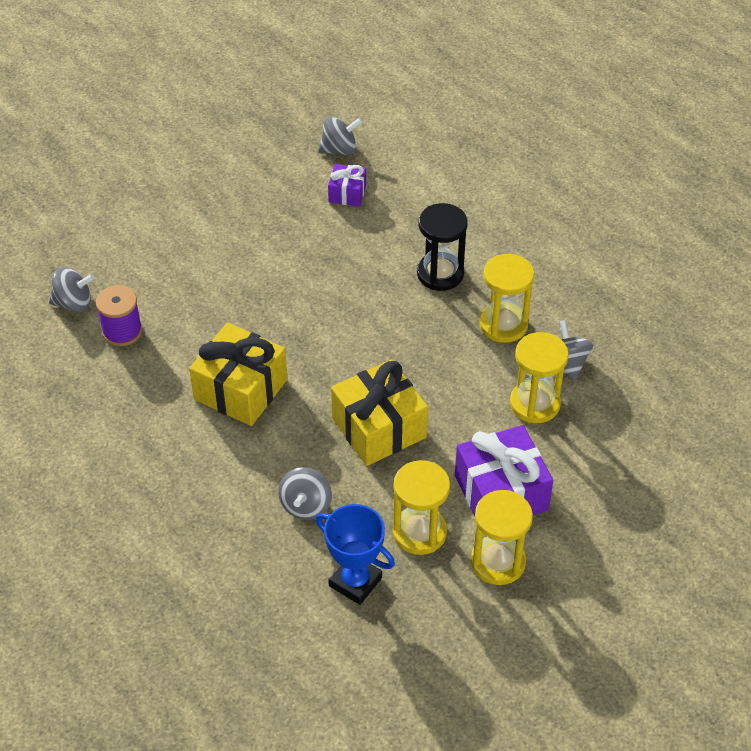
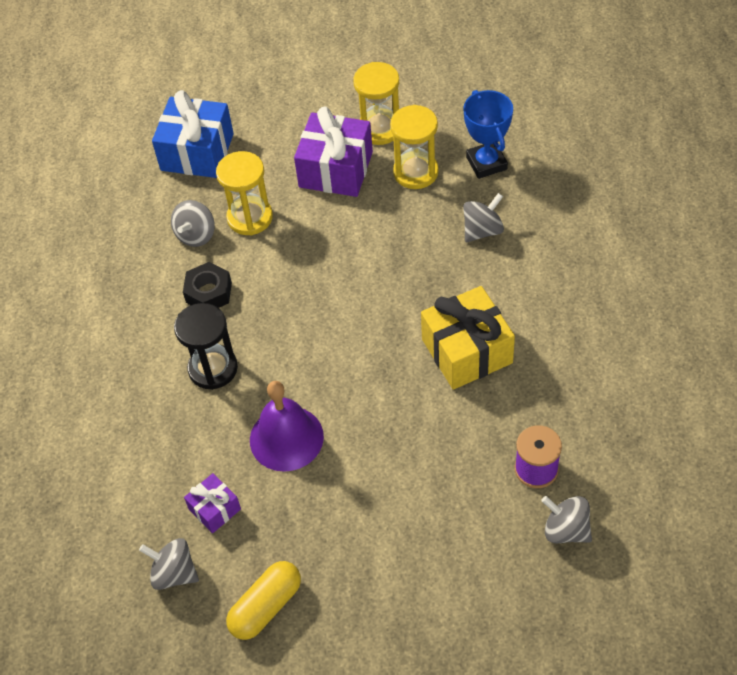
camera: 140 degrees left, 5 degrees up
(260, 162) = (266, 607): none -> yellow capsule
(336, 258) = (286, 438): none -> purple bell
(379, 427) = (381, 260): yellow gift -> none
(503, 324) = (209, 292): yellow hourglass -> black nut
(651, 439) = (197, 152): none -> blue gift

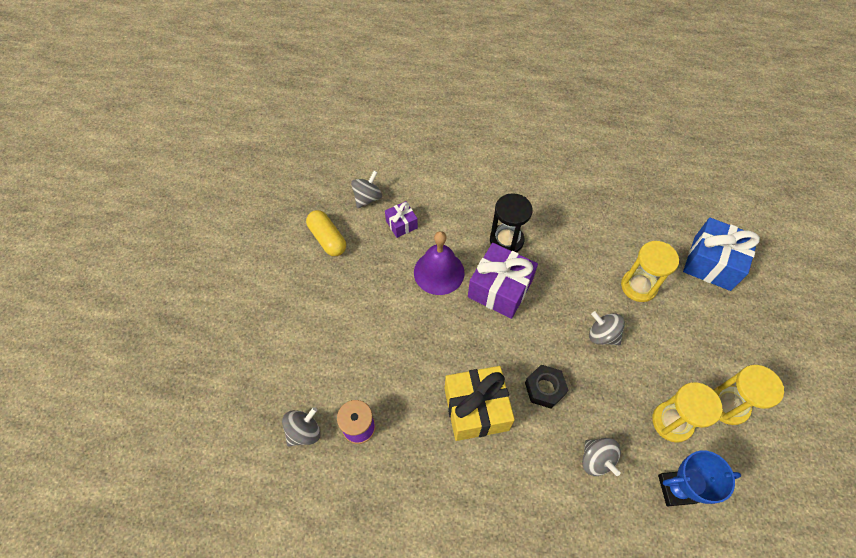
camera: 100 degrees right, 5 degrees up
(196, 235) = (627, 249): grey spinning top -> grey spinning top (602, 335)
(209, 292) = (572, 248): black nut -> black nut (544, 388)
(336, 169) = (682, 358): purple gift -> purple gift (499, 289)

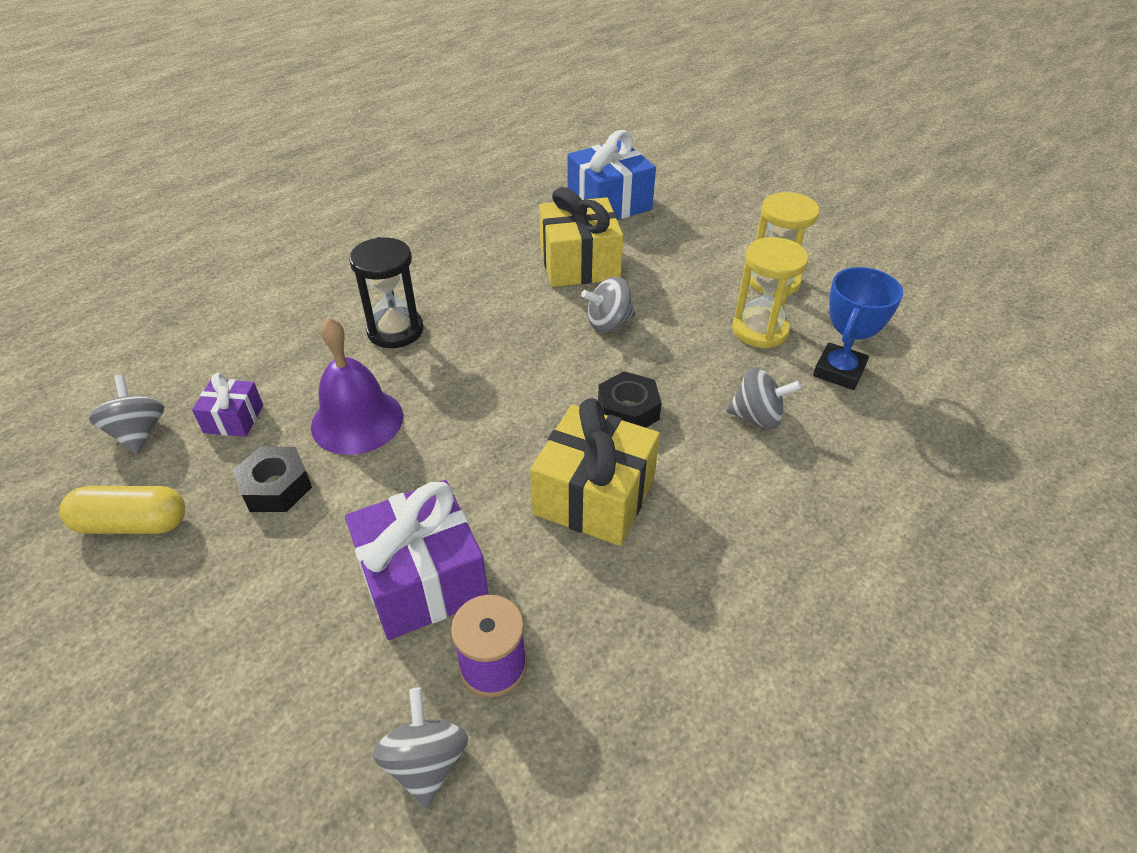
camera: 55 degrees left, 15 degrees down
(381, 272) = (276, 487): none -> black nut
(499, 289) = (453, 375): purple gift -> purple gift (423, 579)
(638, 286) = (579, 263): yellow hourglass -> yellow gift

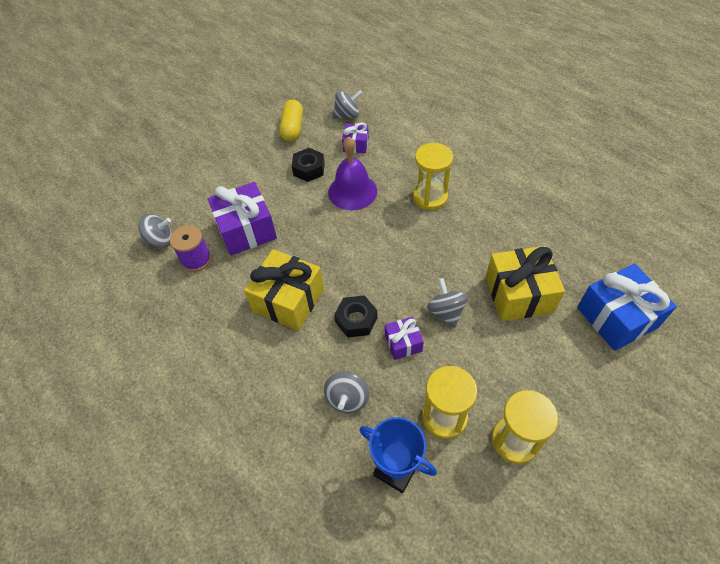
camera: 95 degrees right, 10 degrees up
(395, 330) = (430, 197): black hourglass -> yellow hourglass
(662, 363) = (403, 343): none -> purple gift

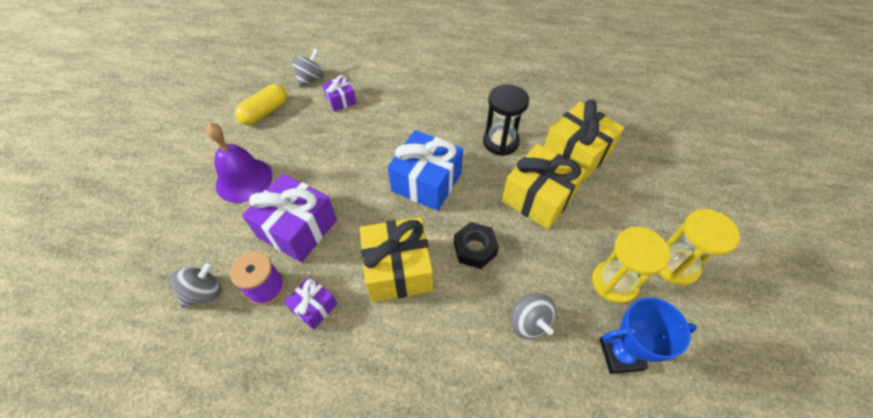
camera: 40 degrees left, 0 degrees up
(292, 128) = (265, 112): yellow capsule -> yellow capsule turned 75 degrees clockwise
(309, 169) = (314, 141): black nut -> none
(352, 191) = (373, 141): purple bell -> purple bell (244, 180)
(403, 343) = (530, 244): purple gift -> purple gift (314, 307)
(430, 197) = (444, 114): yellow hourglass -> none
(446, 311) = (538, 197): grey spinning top -> yellow gift
(457, 247) = (500, 142): none -> black hourglass
(616, 317) = (650, 133): blue gift -> blue gift (426, 182)

